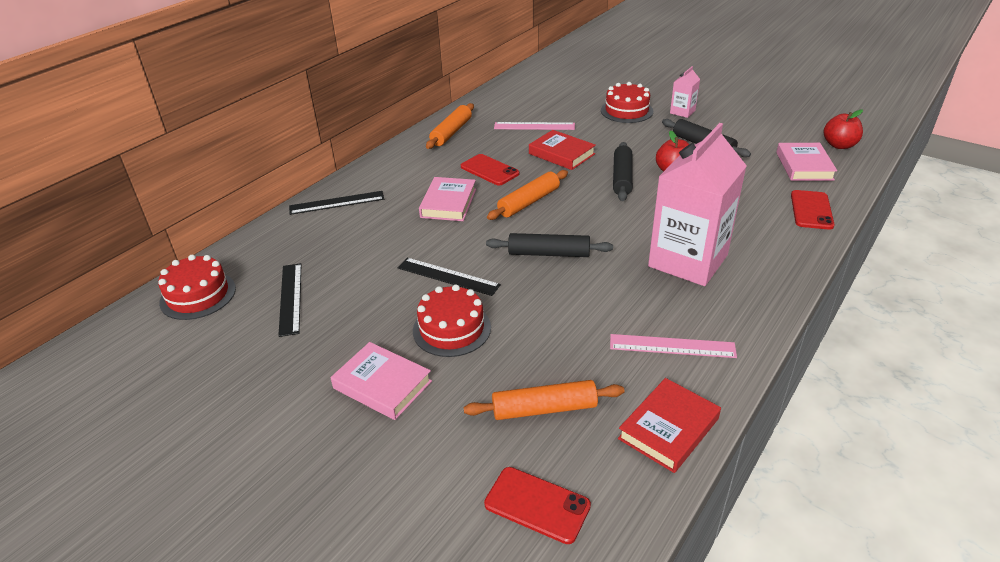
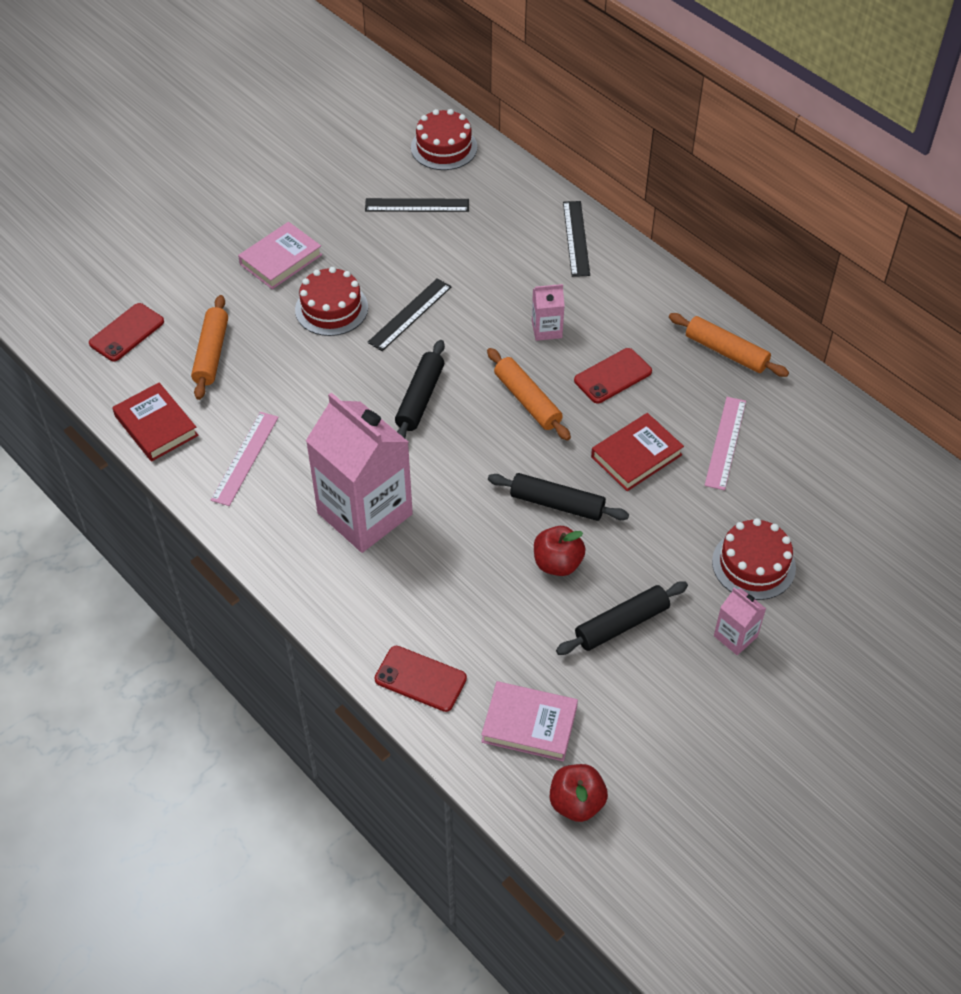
camera: 100 degrees right, 15 degrees up
(448, 203) = (546, 329): pink book -> pink carton

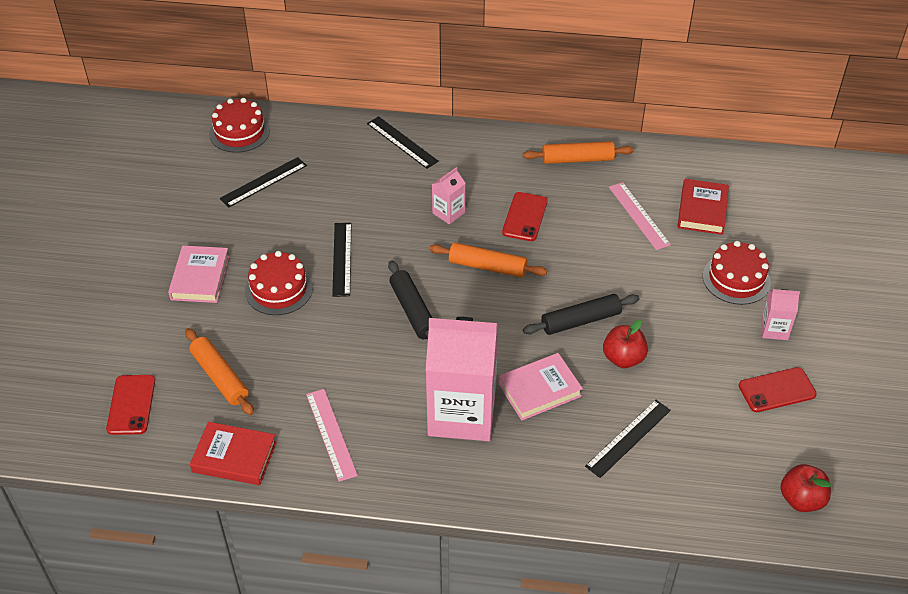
camera: 40 degrees left, 5 degrees down
(420, 679) = (622, 495): red phone -> red phone (777, 390)
(482, 635) = (628, 438): none -> black ruler
(529, 724) = (720, 473): pink book -> pink book (539, 390)
(621, 624) = (703, 369): black rolling pin -> none
(636, 456) = (595, 258): red book -> red book (702, 210)

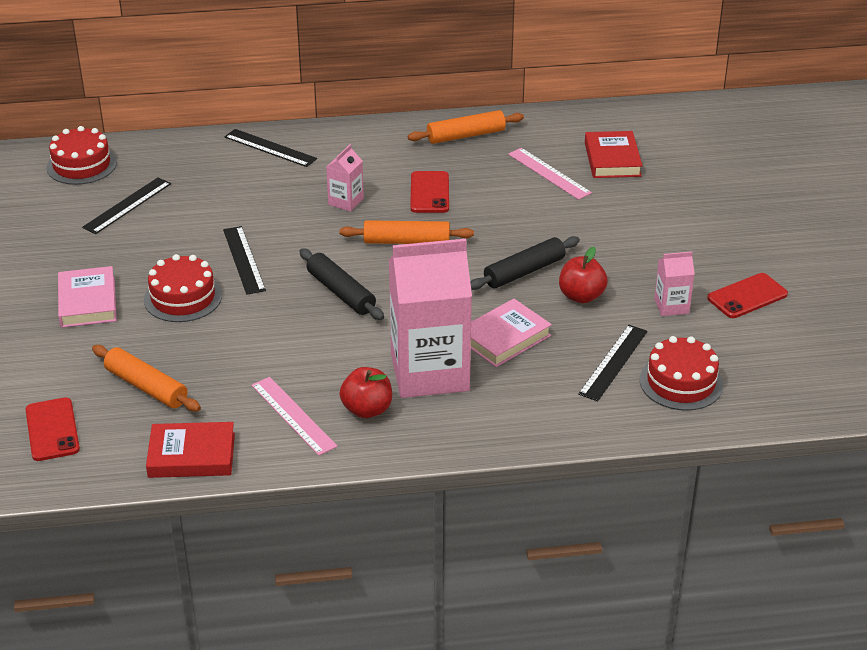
camera: 15 degrees left, 10 degrees down
(736, 279) = (669, 211): red cake -> red cake (681, 382)
(774, 329) = (724, 246): pink carton -> pink carton (671, 306)
(801, 499) = (807, 382): red apple -> red apple (367, 409)

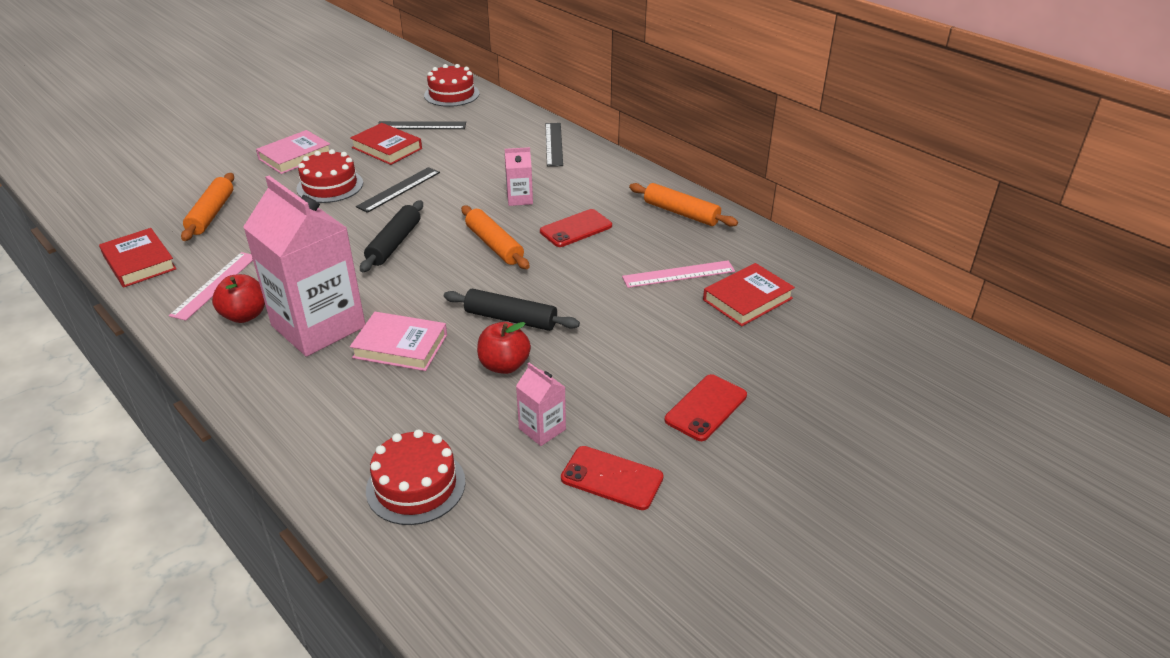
camera: 55 degrees right, 0 degrees up
(52, 430) = (140, 201): red phone -> red phone (706, 408)
(148, 241) = (387, 148): none -> red book
(549, 173) = (678, 274): pink ruler -> pink ruler turned 60 degrees clockwise
(614, 362) = (414, 426): black ruler -> none

